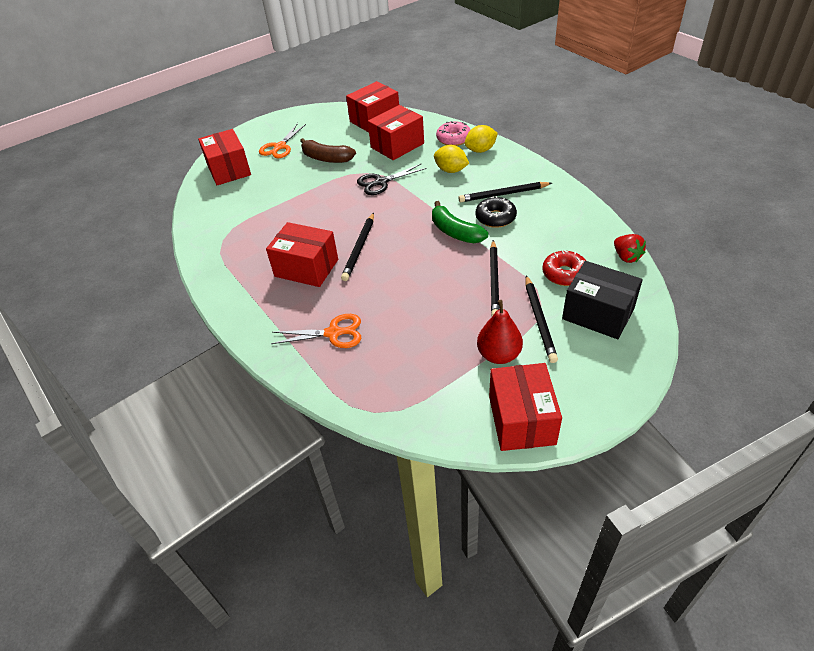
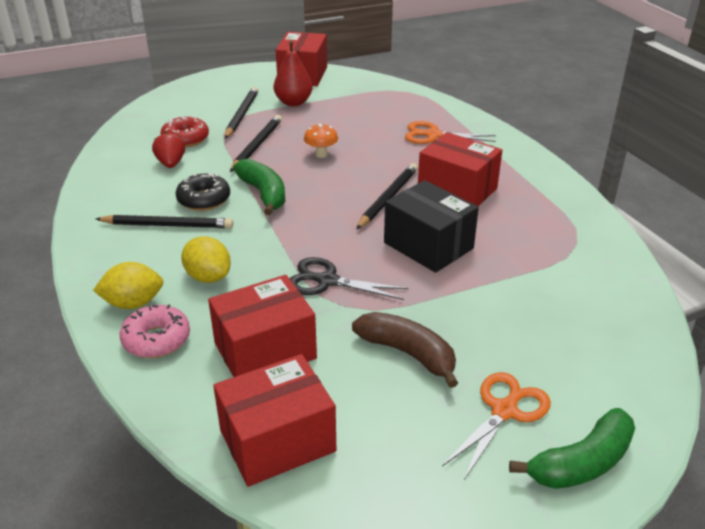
camera: 170 degrees left, 10 degrees down
(229, 170) = (606, 373): red box -> none
(250, 137) = (581, 463): none -> green banana
(381, 182) = (327, 281): black scissors -> black scissors turned 150 degrees counterclockwise
(431, 282) = (321, 154): none -> orange mushroom
(598, 313) = (189, 111): black box -> black box (428, 245)
(626, 257) = (112, 141): red strawberry -> red strawberry (171, 164)

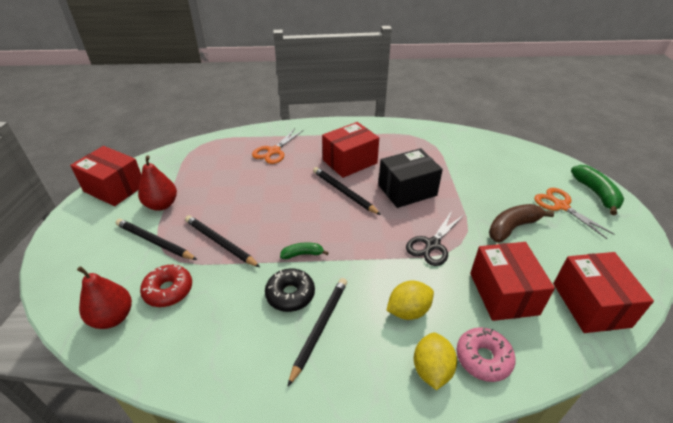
camera: 70 degrees left, 5 degrees up
(148, 126) = (113, 317): none -> red pear
(171, 164) = (209, 309): red strawberry -> none
(264, 194) = (302, 254): green banana -> green banana, size x0.57
(321, 154) = (262, 209): orange mushroom -> none

